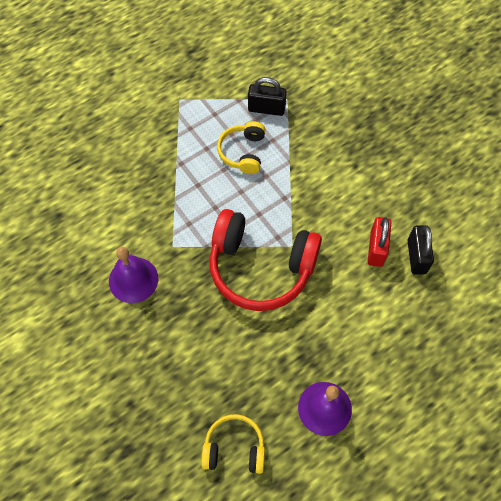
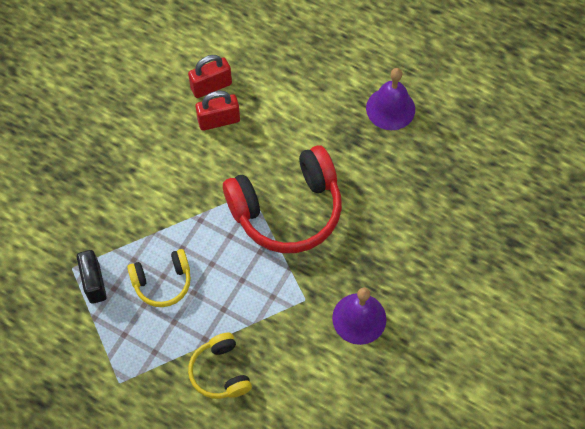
camera: 115 degrees left, 0 degrees up
(234, 448) = (461, 161): yellow headphones -> yellow headphones (220, 372)
(261, 267) = (287, 209): red headphones -> red headphones turned 75 degrees clockwise
(416, 256) = (211, 86): black padlock -> red padlock

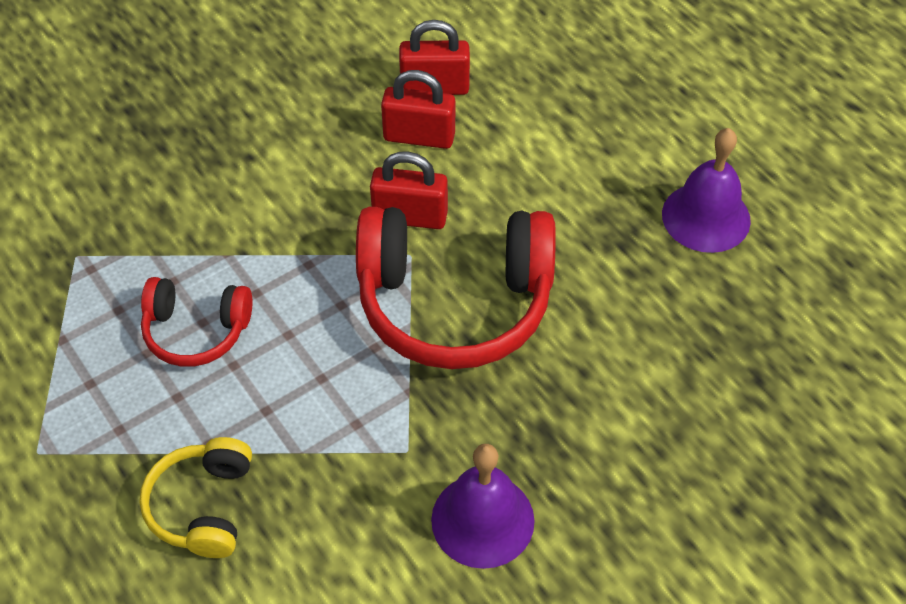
camera: 25 degrees right, 10 degrees down
(94, 283) = (94, 290): black padlock -> none
(162, 282) = (196, 330): yellow headphones -> red headphones
(239, 170) = (410, 217): none -> red padlock

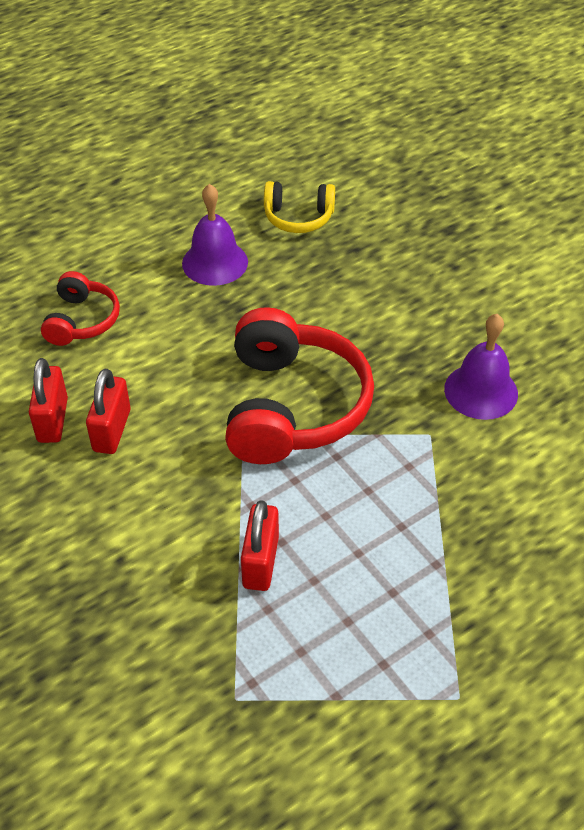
camera: 90 degrees left, 5 degrees down
(196, 330) = (323, 584): red headphones -> red headphones (82, 320)
(203, 506) = (494, 563): yellow headphones -> yellow headphones (298, 217)
(410, 217) = (203, 435): red padlock -> red padlock (260, 562)

